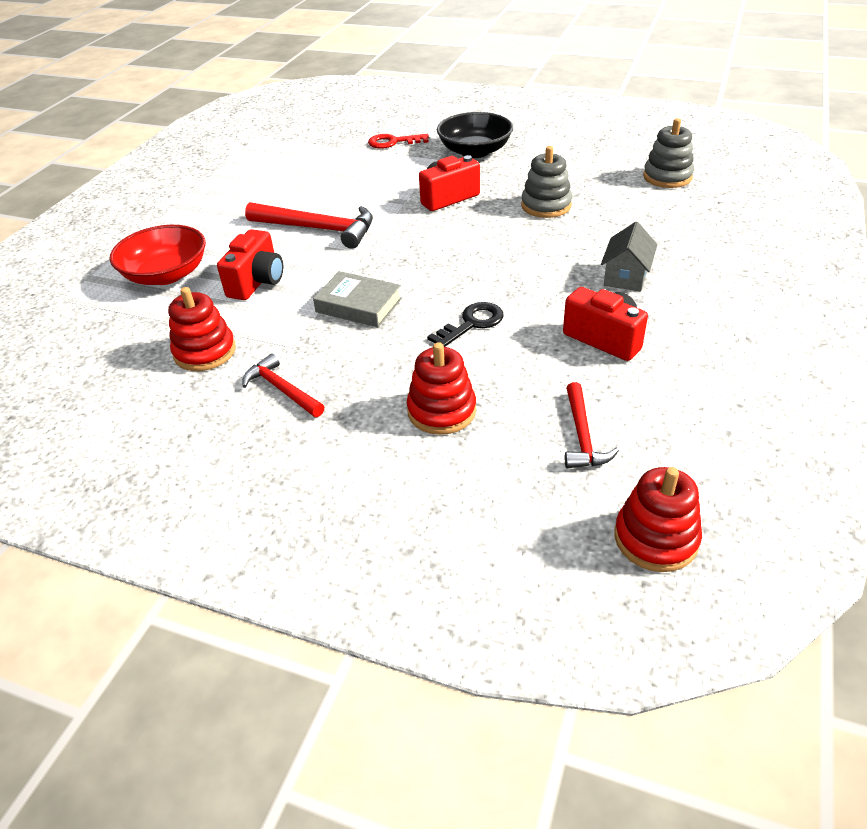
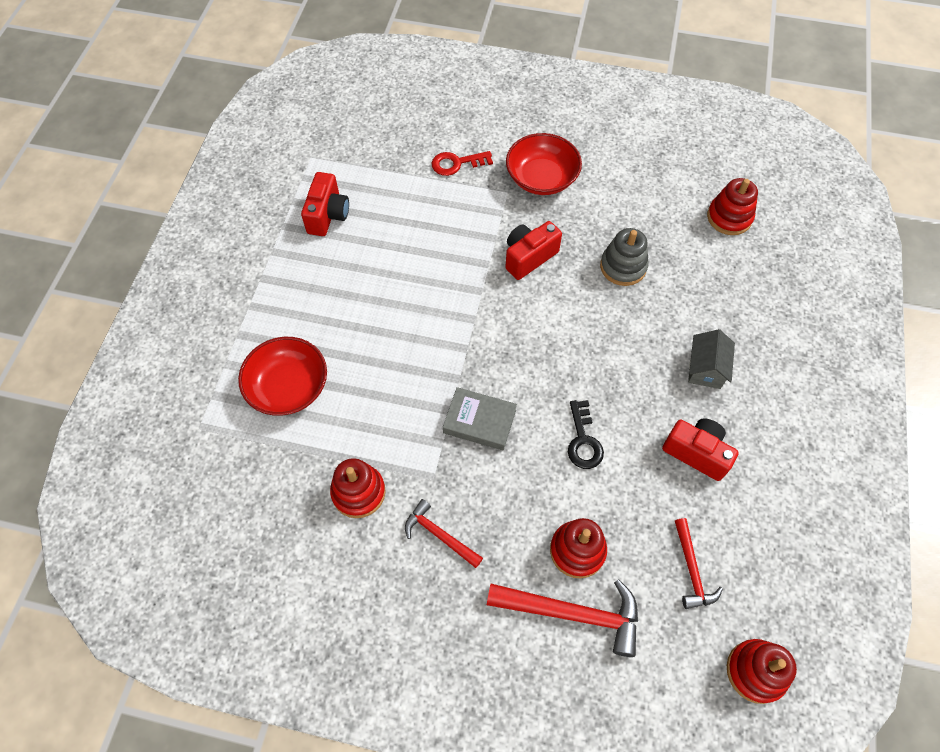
camera: 10 degrees left, 20 degrees up
(257, 282) = (378, 394): red camera -> red camera (328, 215)
(318, 229) = (415, 311): red hammer -> red hammer (572, 613)
(472, 324) = (583, 440): black key -> black key turned 135 degrees clockwise
(475, 151) = (541, 178): black bowl -> red bowl
(667, 177) = (729, 217): grey stacking toy -> red stacking toy

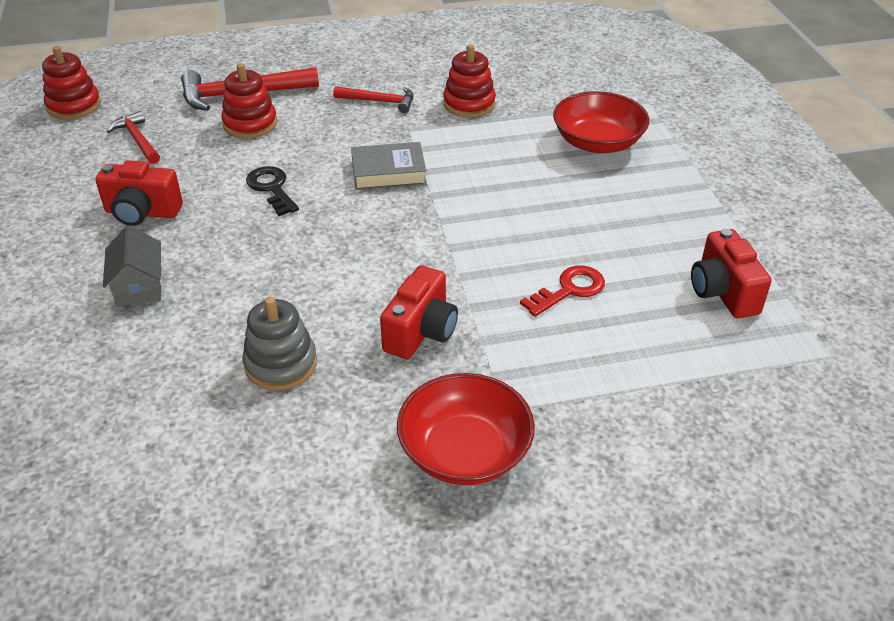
camera: 155 degrees right, 20 degrees down
(457, 163) = (614, 425): red key -> red key (569, 290)
(729, 217) = (117, 499): red stacking toy -> none

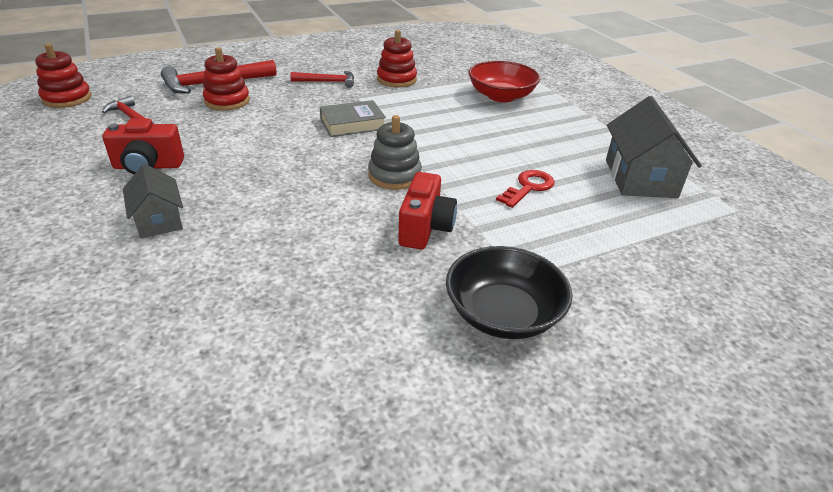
camera: 15 degrees left, 5 degrees down
(272, 188) = (259, 141): black key -> none
(281, 364) = (311, 266): grey stacking toy -> grey stacking toy (394, 176)
(465, 451) = (503, 314): red bowl -> black bowl
(722, 292) = (640, 178): red camera -> grey house

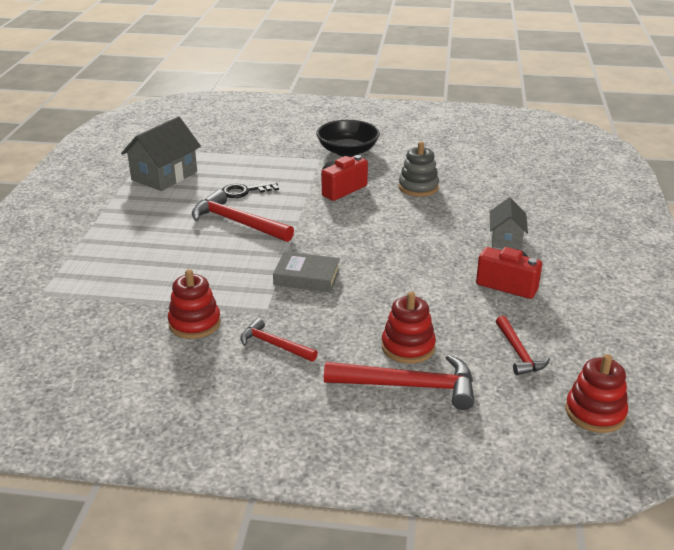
camera: 145 degrees left, 5 degrees down
(394, 176) = (323, 223): grey stacking toy -> grey stacking toy (418, 187)
(479, 151) = (237, 222): none -> red hammer
(501, 96) = (127, 266): red bowl -> none
(528, 187) = (245, 191): red key -> black key

